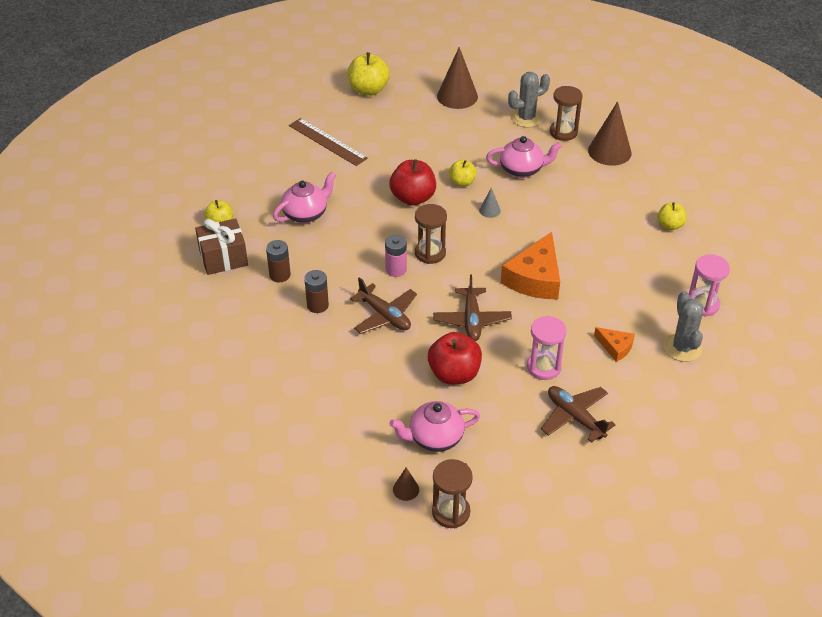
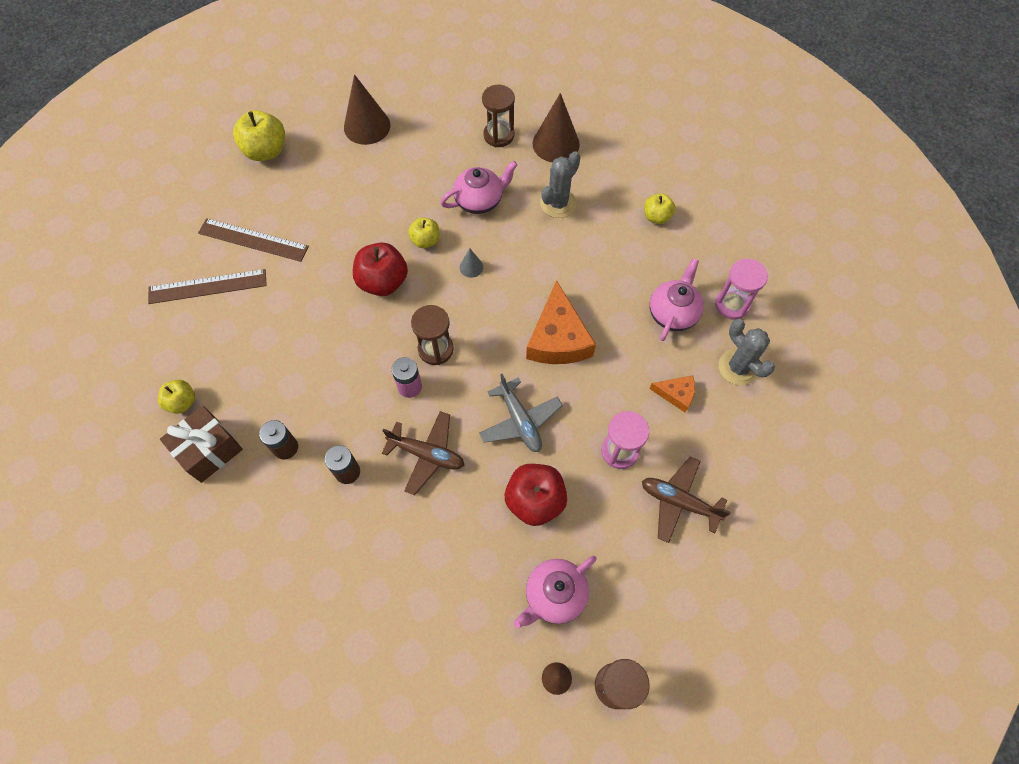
camera: 25 degrees left, 20 degrees up
(277, 160) = (207, 286): none -> brown ruler
(306, 214) = (275, 350): pink teapot -> pink teapot (673, 313)
(472, 320) = (520, 421): brown plane -> grey plane
(526, 118) = (452, 130): grey cactus -> grey cactus (558, 203)

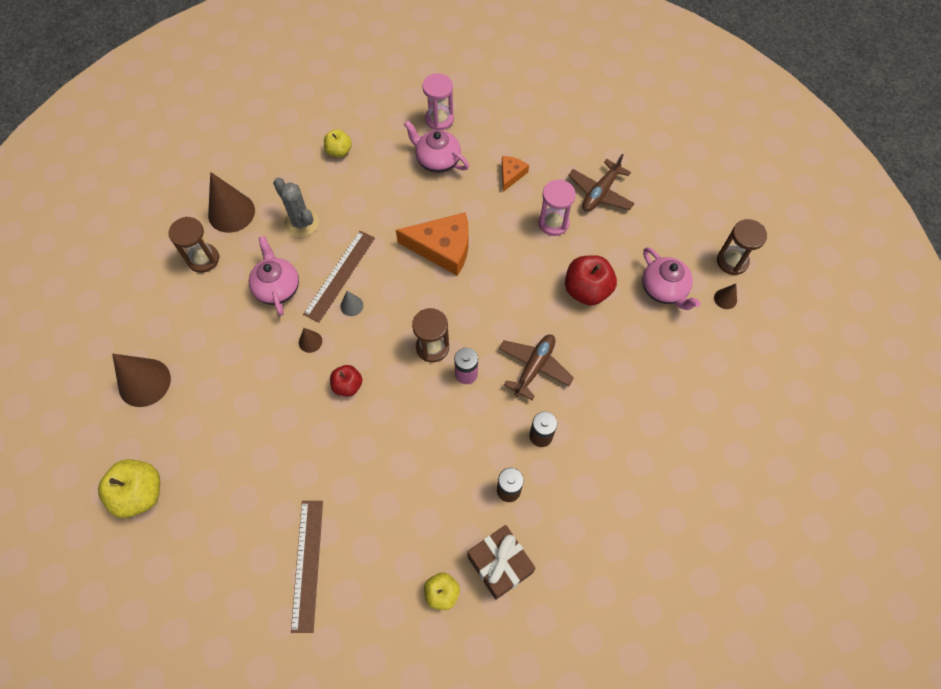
camera: 80 degrees left, 0 degrees up
(253, 240) = (260, 513): brown ruler -> brown ruler (340, 275)
(383, 282) = (348, 385): red apple -> red apple, size x0.60
(425, 240) = (310, 341): yellow apple -> brown cone
(520, 421) = (515, 290): grey plane -> none
(738, 367) = (496, 129): grey cactus -> none

